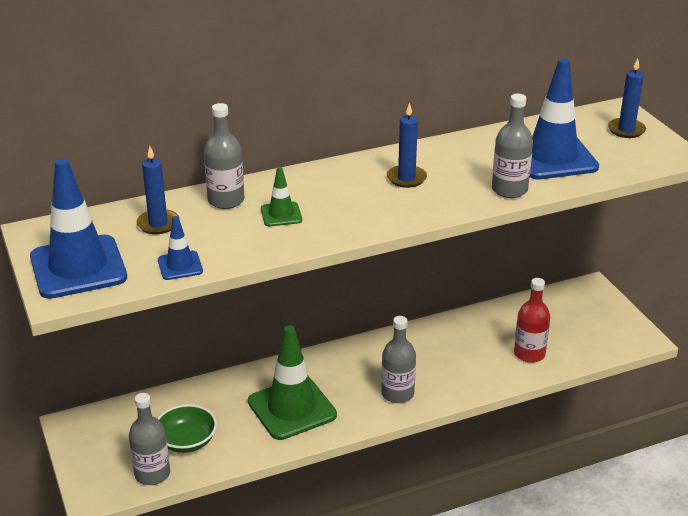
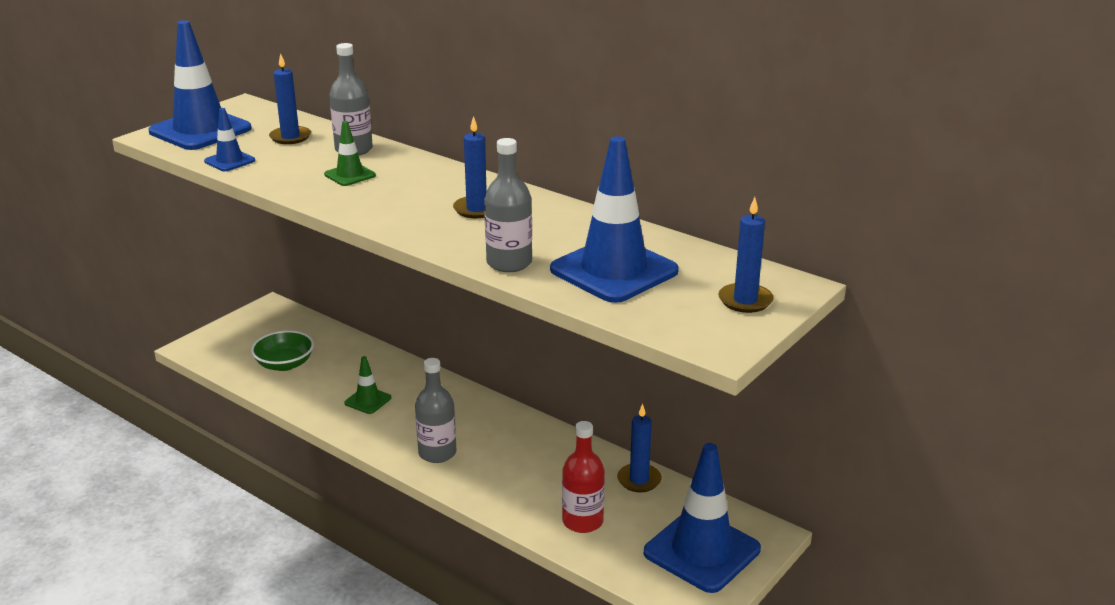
camera: 60 degrees right, 5 degrees down
(152, 474) = (233, 363): grey bottle -> none
(292, 408) = (368, 400): green traffic cone -> green traffic cone, size x0.47
(501, 314) = (639, 480): none -> blue candle
(592, 318) = (702, 551): none -> blue traffic cone

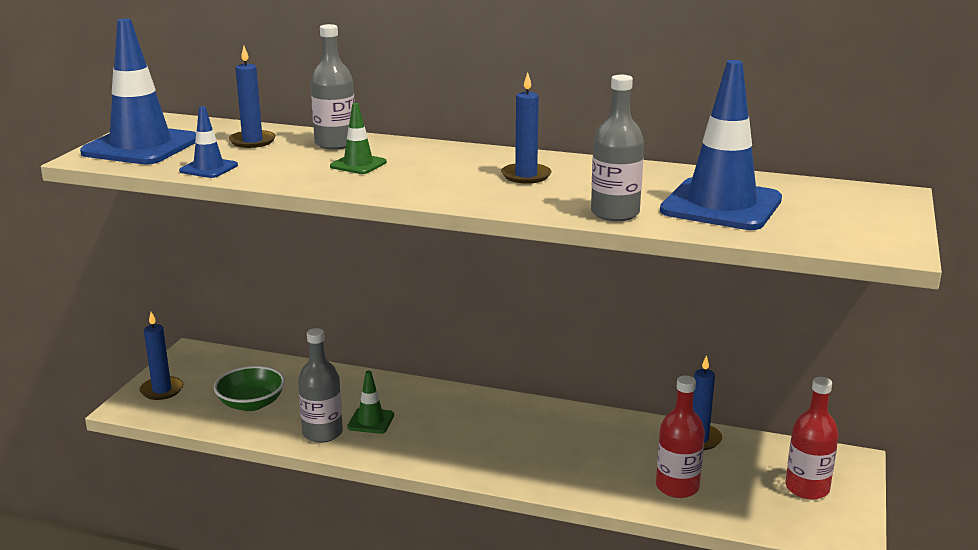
camera: 20 degrees left, 5 degrees down
(437, 453) = (483, 455): grey bottle -> grey bottle (322, 433)
(702, 551) = (807, 488): blue traffic cone -> red bottle
(745, 300) = (867, 211): blue candle -> blue candle (162, 390)

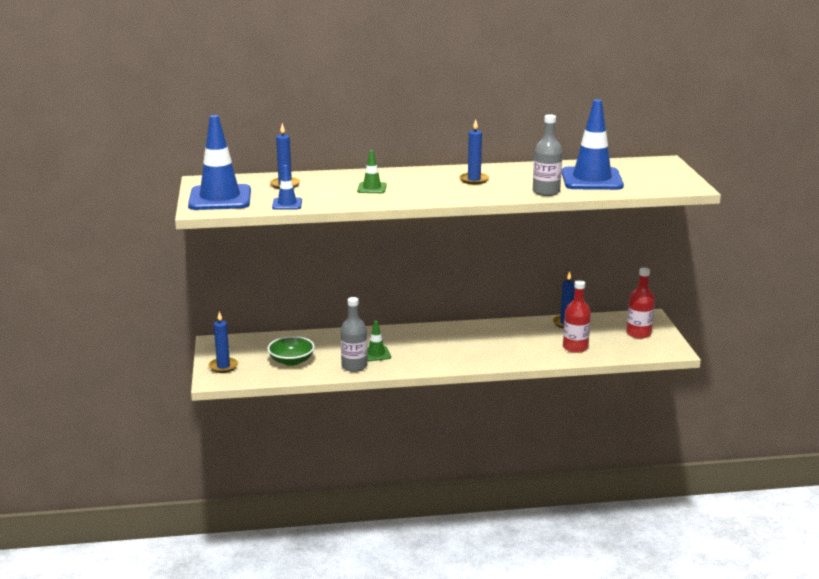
camera: 25 degrees left, 0 degrees up
(335, 144) = (338, 178): grey bottle -> none

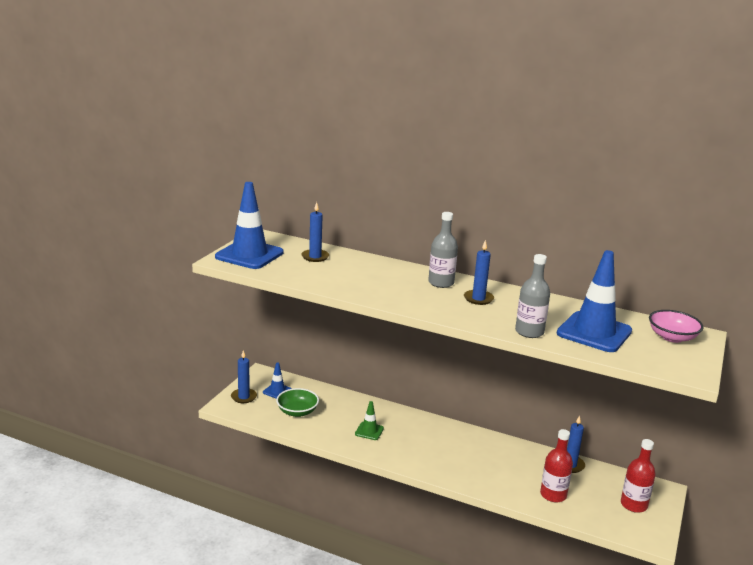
camera: 30 degrees right, 0 degrees up
(287, 204) = (290, 275): blue traffic cone -> blue traffic cone (277, 391)
(354, 366) = (339, 436): grey bottle -> grey bottle (441, 283)
(372, 188) = (378, 281): green traffic cone -> none
(648, 168) = (672, 337): none -> pink bowl

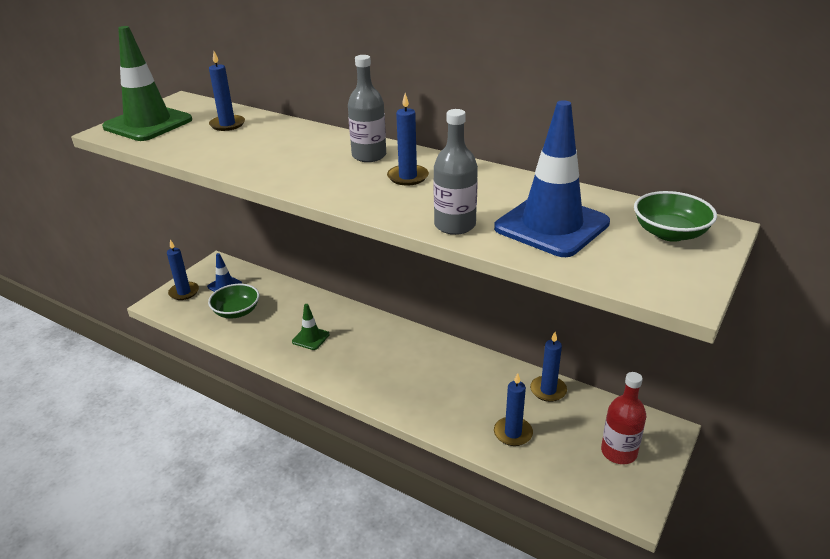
camera: 10 degrees right, 10 degrees up
(249, 255) = (148, 124): blue traffic cone -> green traffic cone
(553, 495) = (513, 433): red bottle -> blue candle
(672, 337) = (670, 233): pink bowl -> green bowl

